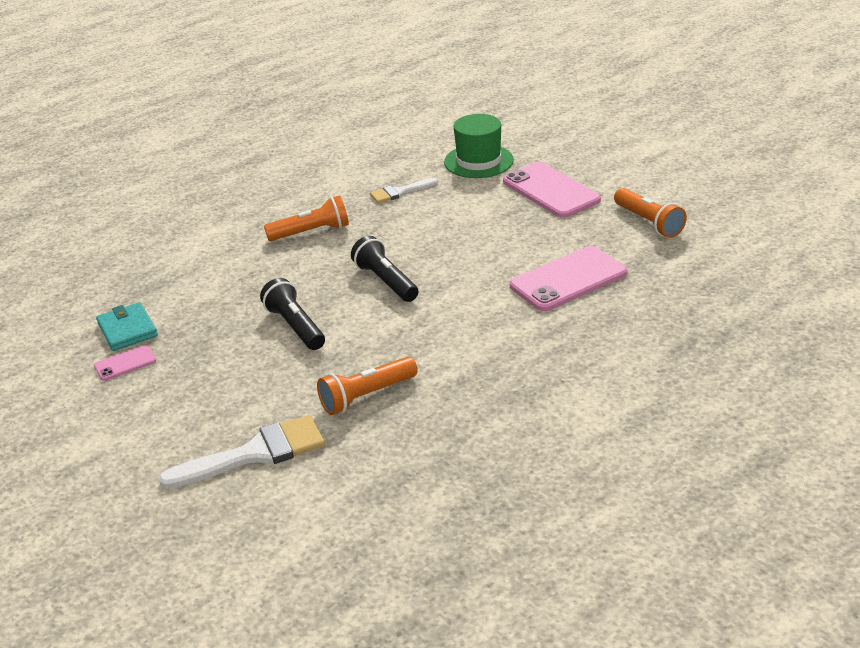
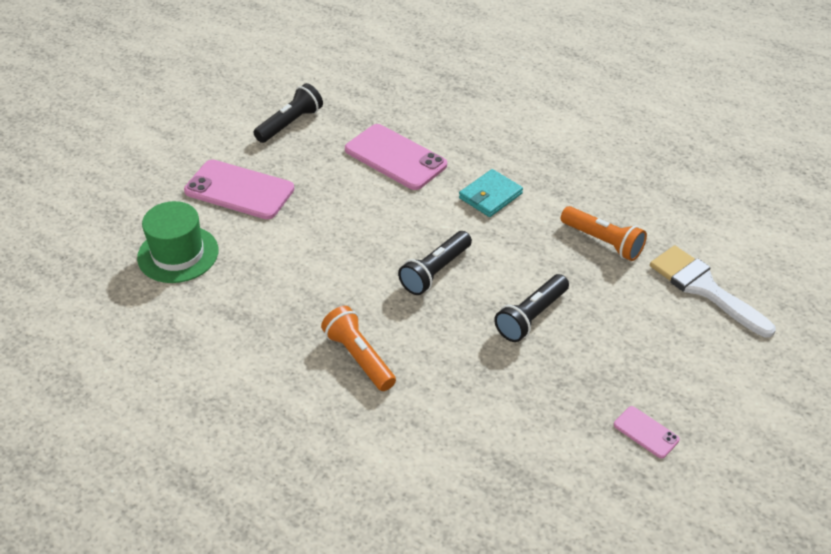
camera: 110 degrees left, 10 degrees up
(127, 330) = (594, 456): turquoise wallet -> turquoise wallet (490, 196)
(400, 192) = (257, 304): white brush -> none
(551, 191) = (239, 190): pink phone -> pink phone turned 75 degrees clockwise
(648, 222) = (290, 124): orange flashlight -> black flashlight

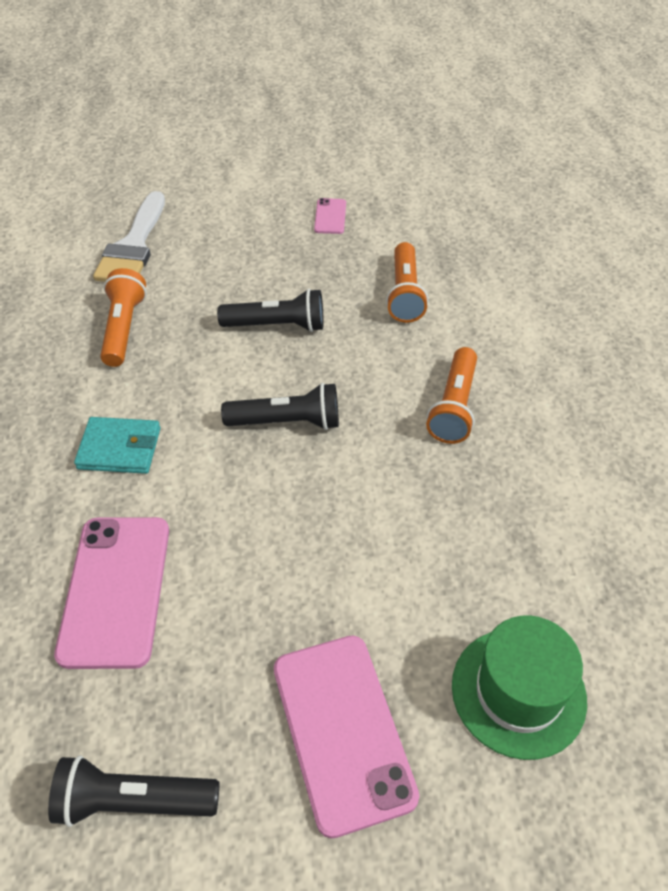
camera: 130 degrees left, 5 degrees up
(495, 411) = (404, 294): none -> orange flashlight

